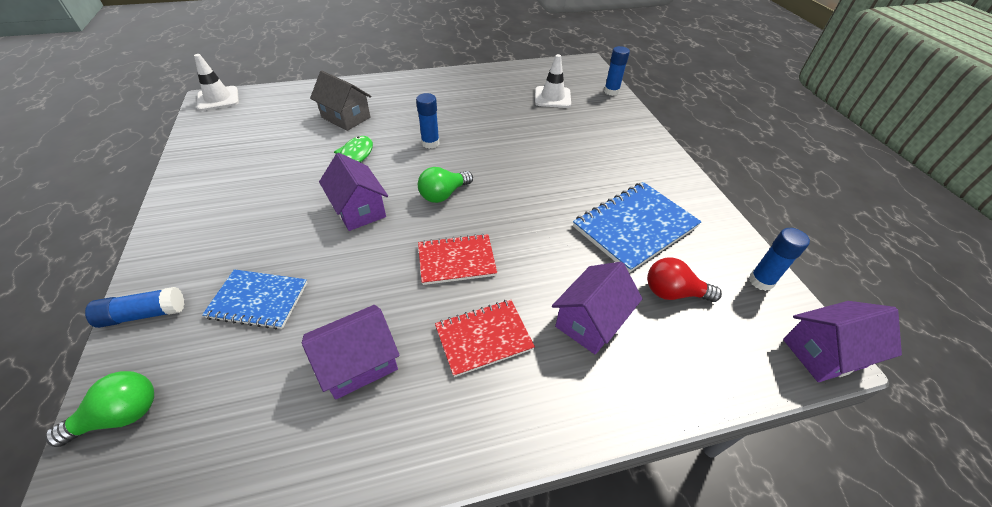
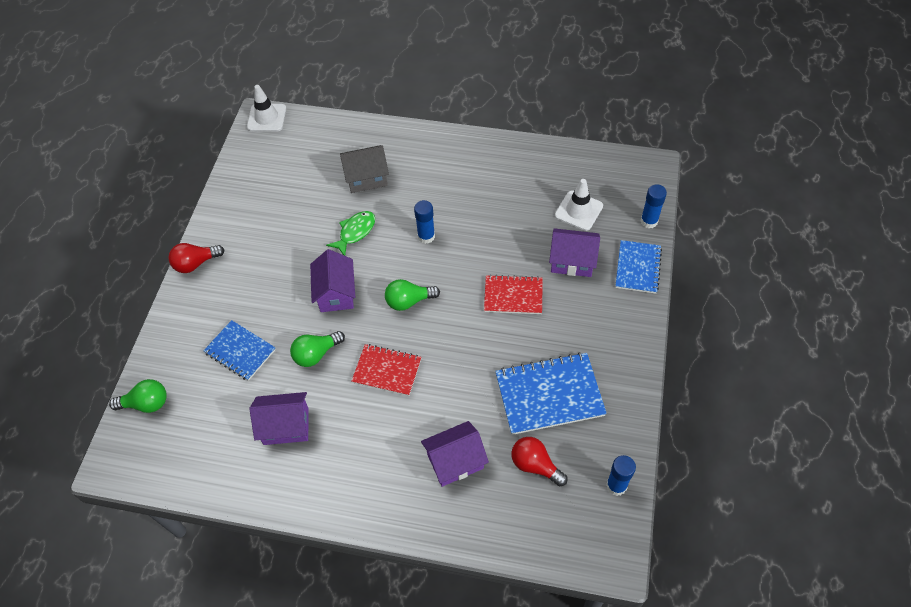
camera: 30 degrees right, 10 degrees up
(144, 314) = (169, 334): blue glue stick -> none
(165, 230) = (196, 263): none -> red light bulb
(346, 117) = (366, 178): grey house -> grey house turned 75 degrees counterclockwise
(363, 271) = (316, 354): none -> green light bulb
(484, 338) = (373, 442): red notebook -> red notebook (513, 296)
(628, 119) = (638, 268): none -> blue notebook
(824, 353) = (612, 559): purple house -> purple house (572, 261)

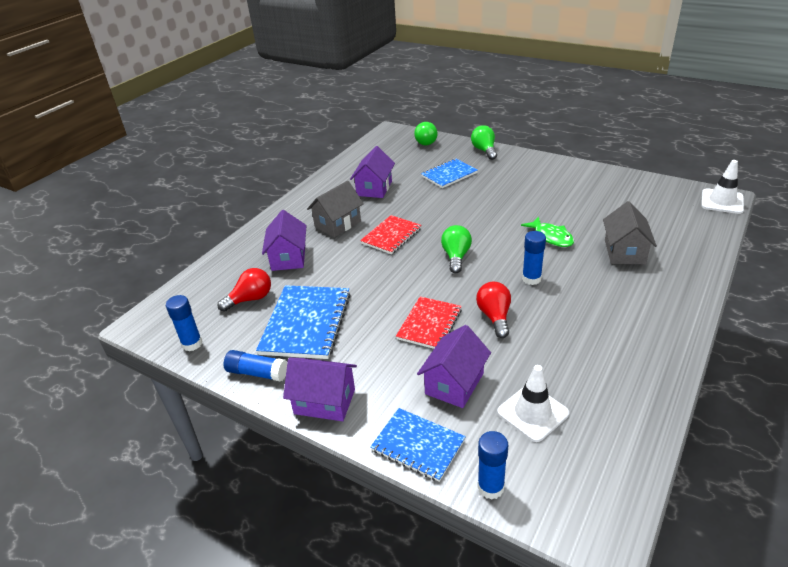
camera: 110 degrees right, 20 degrees down
(196, 263) = (542, 161): red light bulb -> red light bulb (494, 317)
(316, 354) = (427, 205): green light bulb -> green light bulb (484, 150)
(336, 293) = (483, 220): purple house -> purple house (325, 401)
(376, 436) = (338, 224): none -> grey house
(624, 406) = (257, 373): none -> blue glue stick

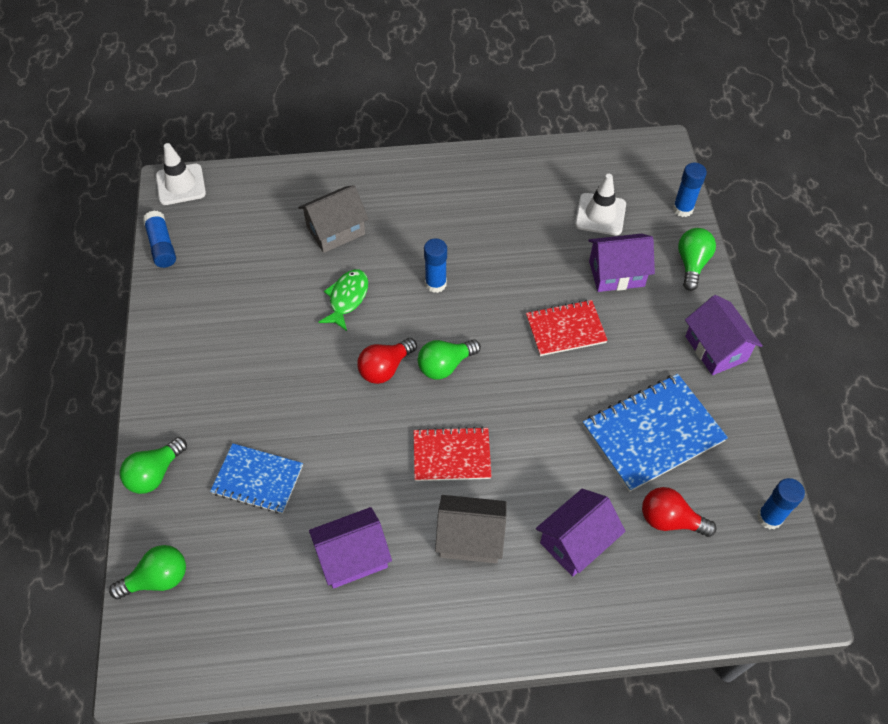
camera: 130 degrees left, 20 degrees up
(257, 373) = (740, 424): blue glue stick -> blue glue stick (162, 246)
(418, 445) = (692, 264): blue notebook -> green light bulb
(494, 317) = (514, 286): red light bulb -> red light bulb (385, 368)

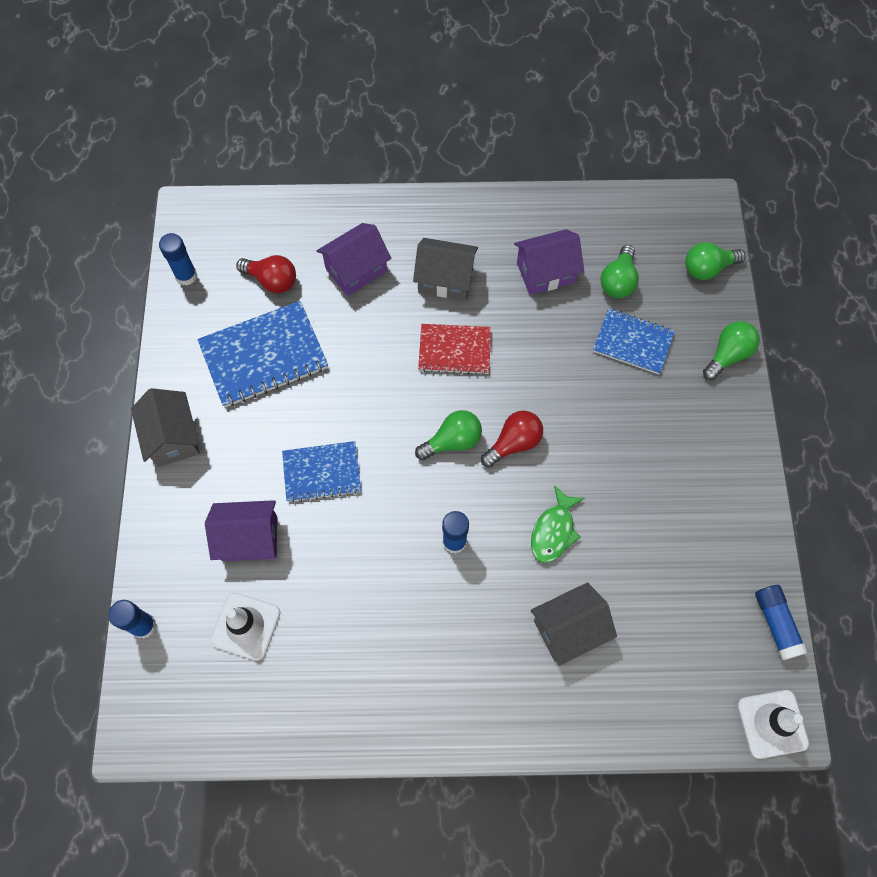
camera: 175 degrees left, 10 degrees up
(565, 329) = (322, 472): red notebook -> blue notebook
(692, 264) = (161, 544): green light bulb -> green light bulb (618, 281)
(715, 348) = (173, 437): purple house -> grey house

